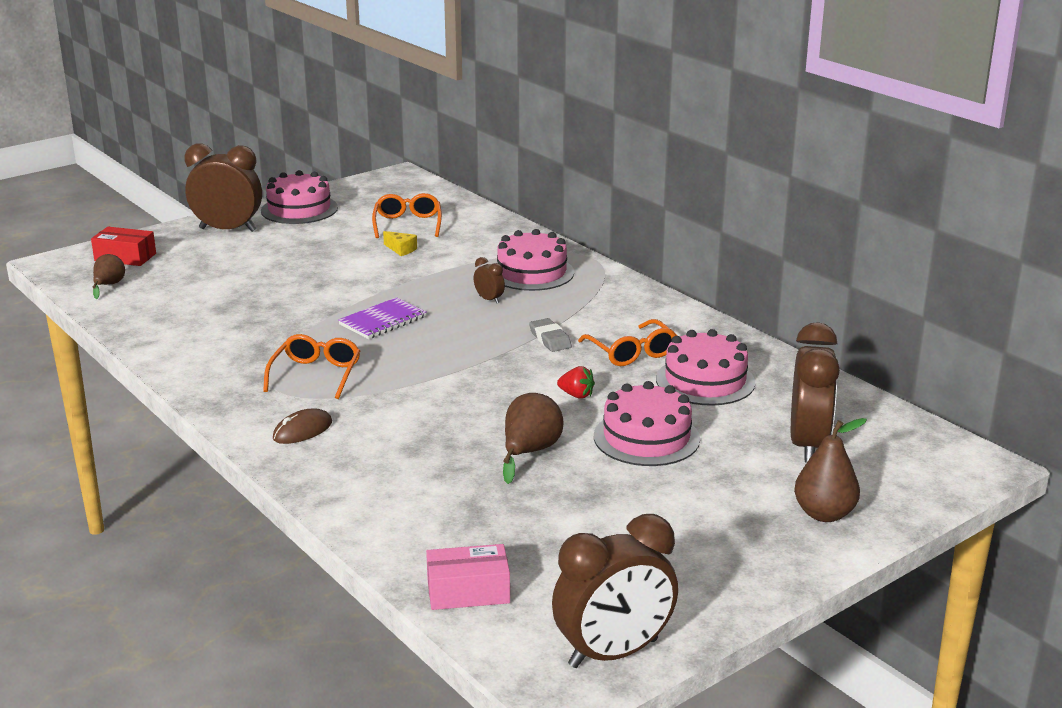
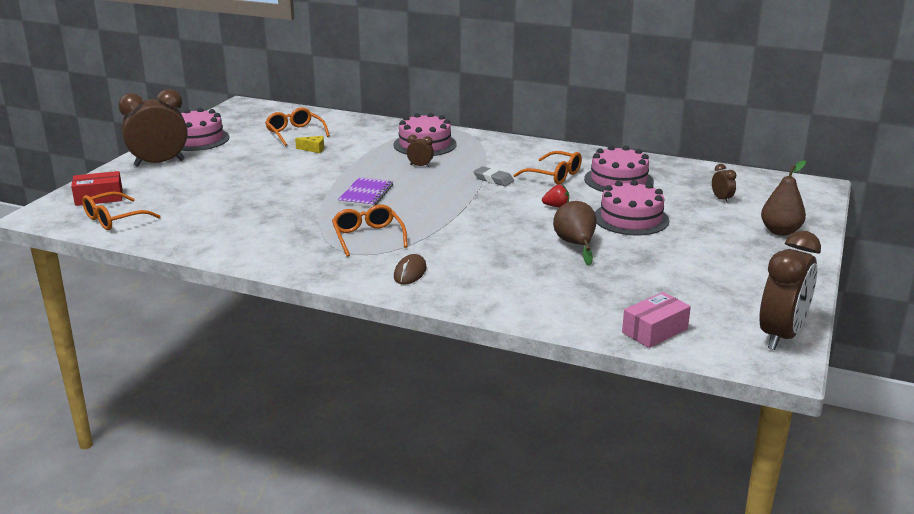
camera: 30 degrees left, 0 degrees up
(109, 285) = (114, 219): brown pear -> orange glasses
(808, 445) = (721, 199): brown clock -> brown clock, size x0.43

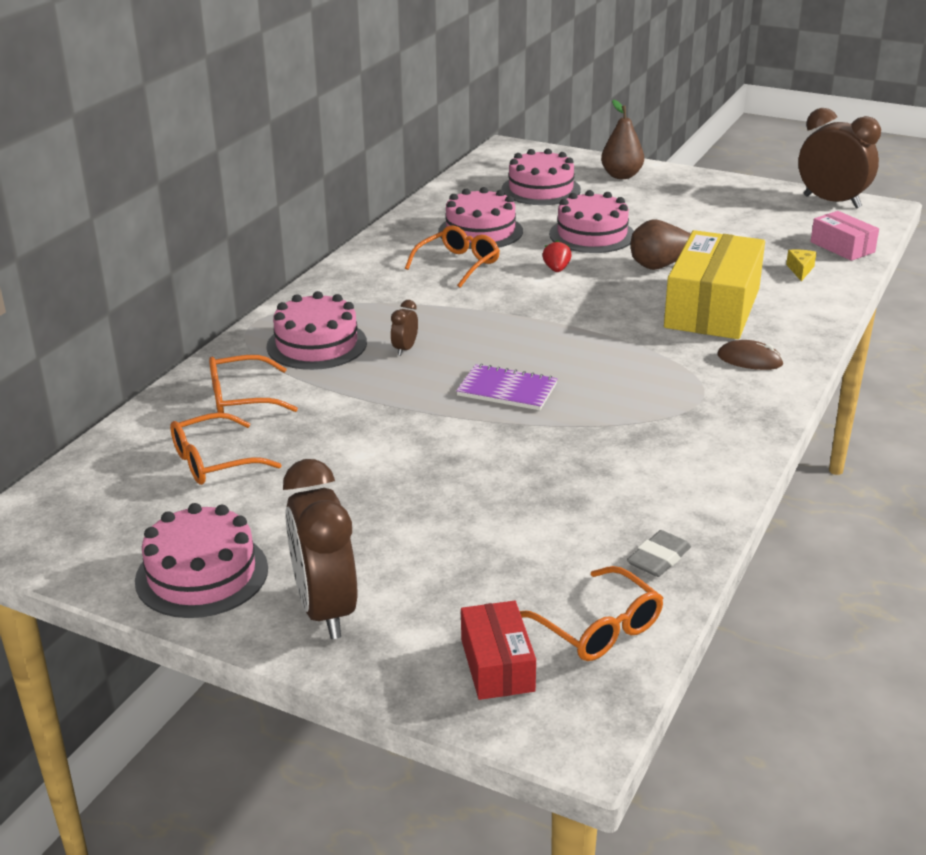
camera: 85 degrees left, 5 degrees up
(313, 149) = (304, 439): yellow cheese -> yellow cheese (800, 270)
(368, 237) = (653, 387): orange glasses -> orange glasses (241, 398)
(493, 179) = (466, 301): grey eraser -> grey eraser (659, 559)
(499, 262) = (712, 308): none -> yellow box
(721, 199) = (541, 189): brown clock -> pink cake

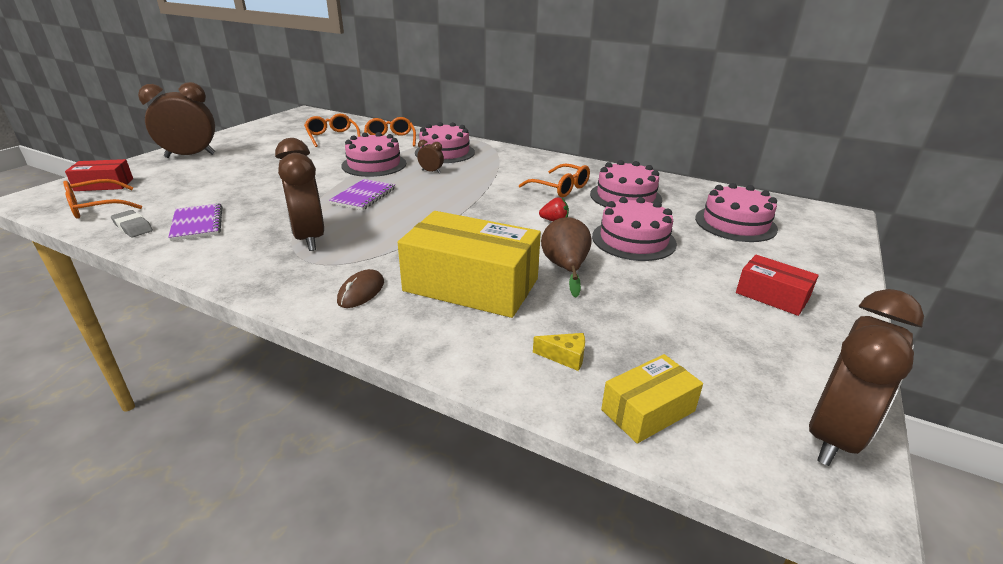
camera: 90 degrees right, 0 degrees up
(202, 574) = (242, 137): pink cake -> pink cake (374, 164)
(621, 176) = (807, 266): brown pear -> none
(630, 504) = (197, 224): none -> purple notebook
(646, 408) = (309, 238): none -> brown clock
(676, 194) = (772, 296): none -> red box
(842, 247) = (648, 410): pink box -> yellow box

